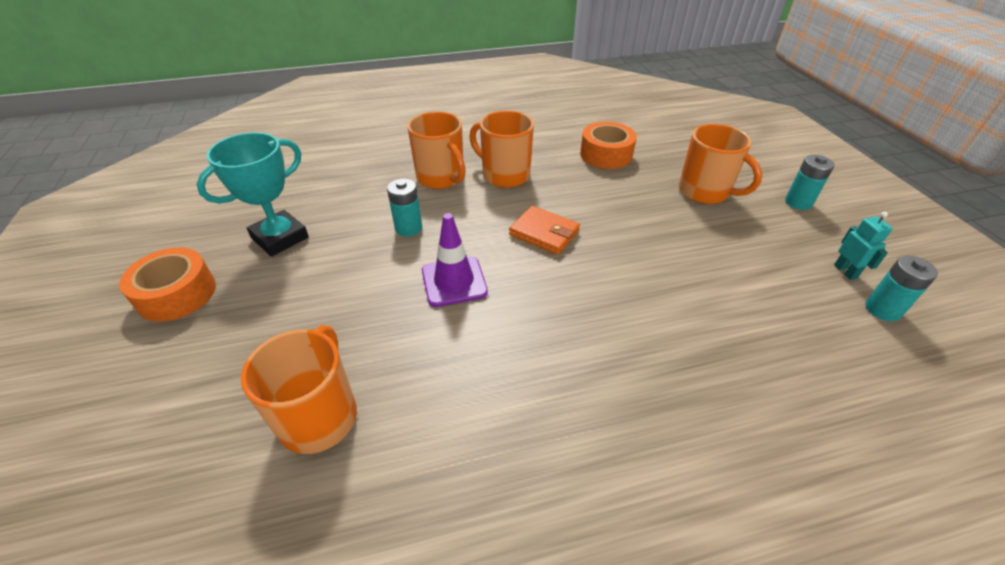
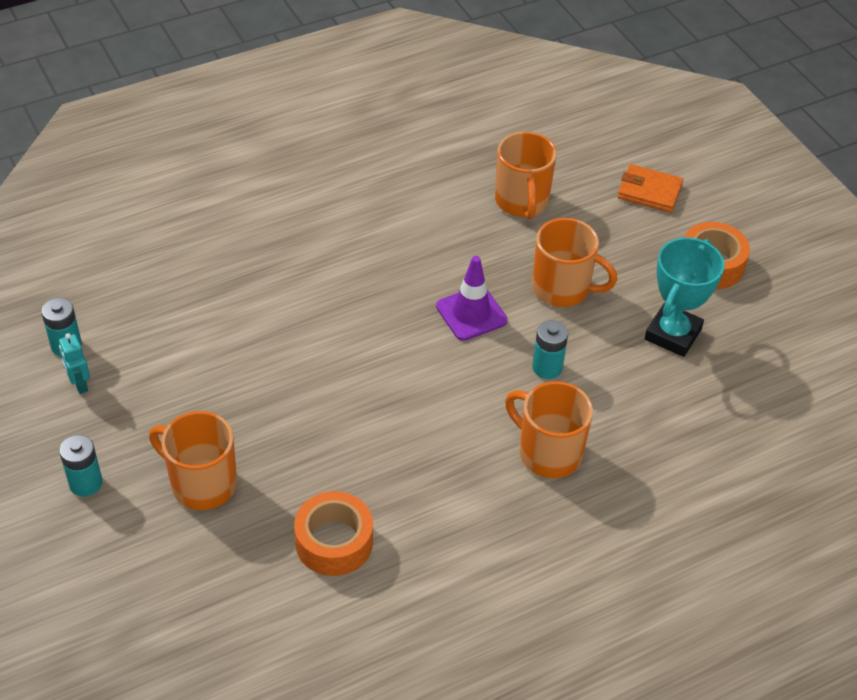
camera: 165 degrees right, 5 degrees up
(504, 175) = (468, 472): orange mug -> orange mug (562, 289)
(544, 233) = (397, 384): orange wallet -> orange wallet (649, 191)

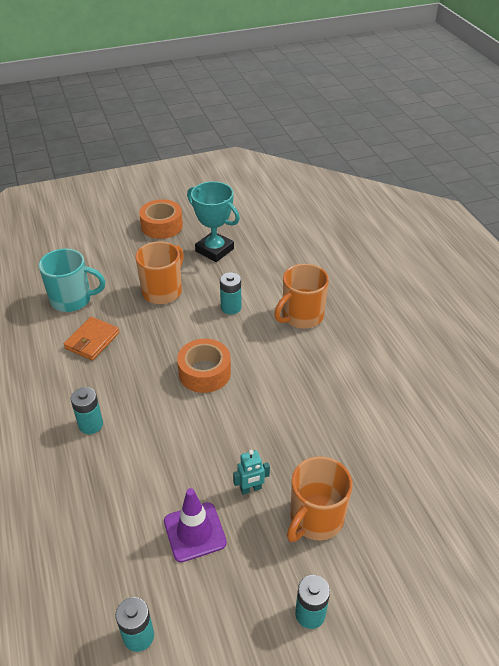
camera: 80 degrees left, 5 degrees down
(79, 384) = (191, 622): turquoise robot -> turquoise robot (251, 489)
(317, 261) = (91, 425): none -> turquoise battery
(334, 542) = (372, 434): orange tape -> orange tape (204, 372)
(471, 313) = (173, 338): purple traffic cone -> purple traffic cone (194, 532)
(522, 201) = (72, 300): orange mug -> turquoise mug
(649, 191) = (88, 240): orange wallet -> orange wallet (92, 340)

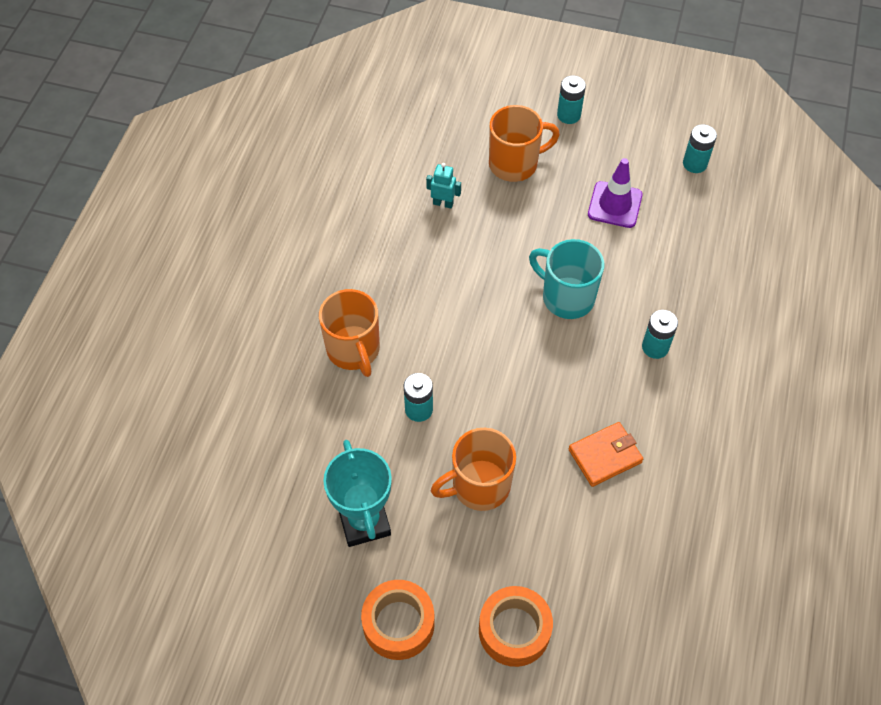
camera: 145 degrees left, 15 degrees up
(72, 300) = (598, 541): turquoise mug -> turquoise mug (566, 297)
(204, 372) = (509, 341): orange tape -> orange tape (514, 630)
(251, 489) = (547, 211): turquoise robot -> turquoise robot (443, 203)
(301, 316) = (353, 350): orange mug -> orange mug turned 75 degrees clockwise

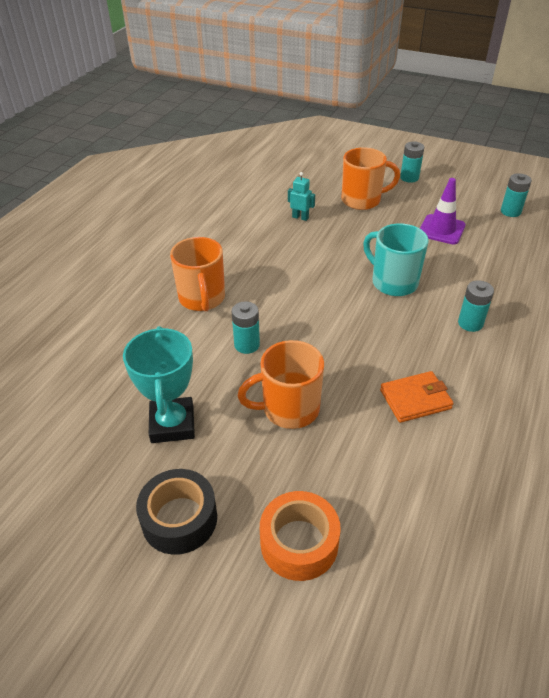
camera: 10 degrees right, 15 degrees down
(398, 624) = (179, 519): orange tape -> black tape

